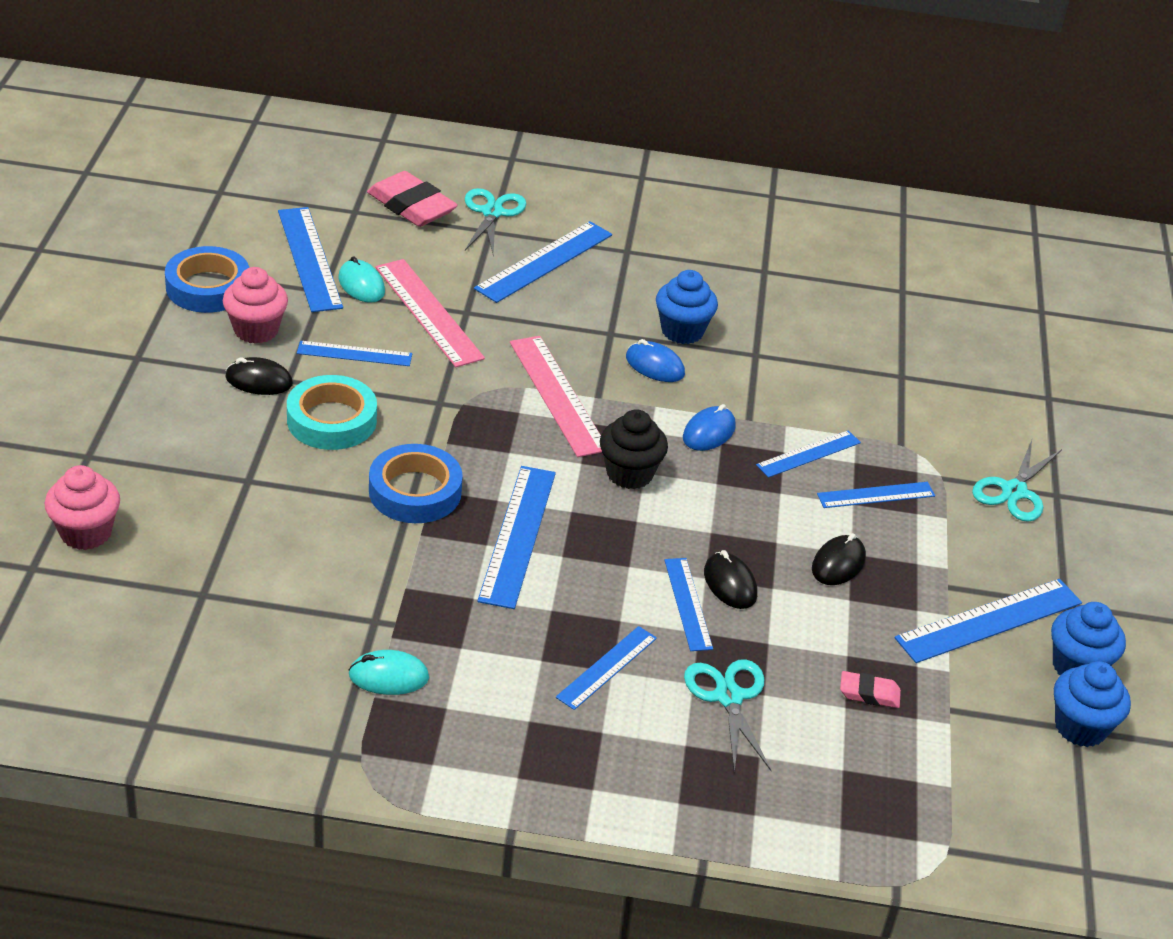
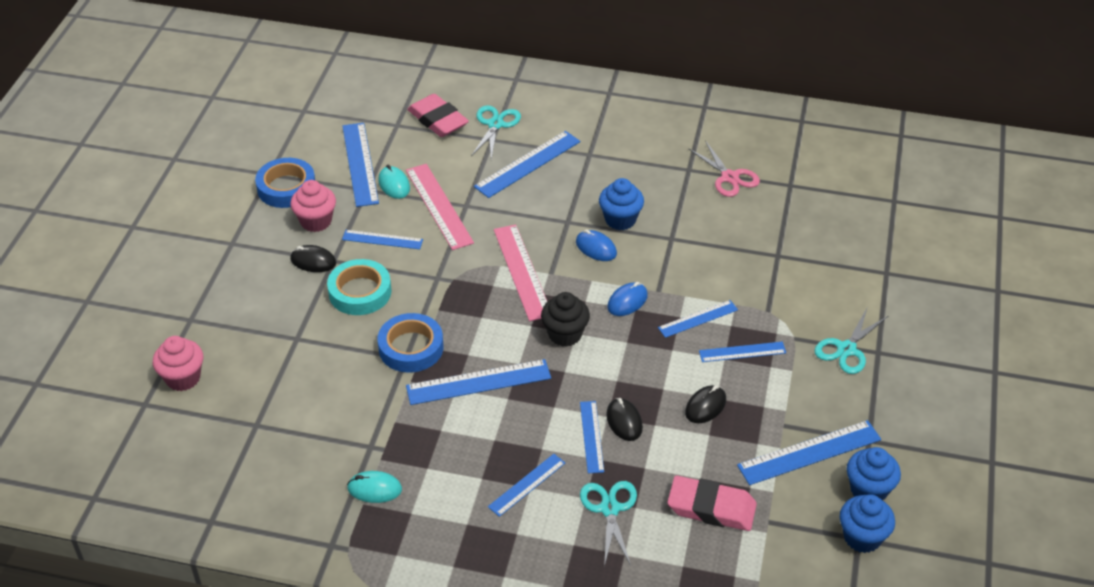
camera: 10 degrees right, 5 degrees up
(518, 535) = (478, 382): blue ruler -> blue ruler turned 60 degrees clockwise
(820, 281) = (729, 177): none -> pink scissors
(869, 693) = (711, 508): pink eraser -> pink eraser, size x1.96

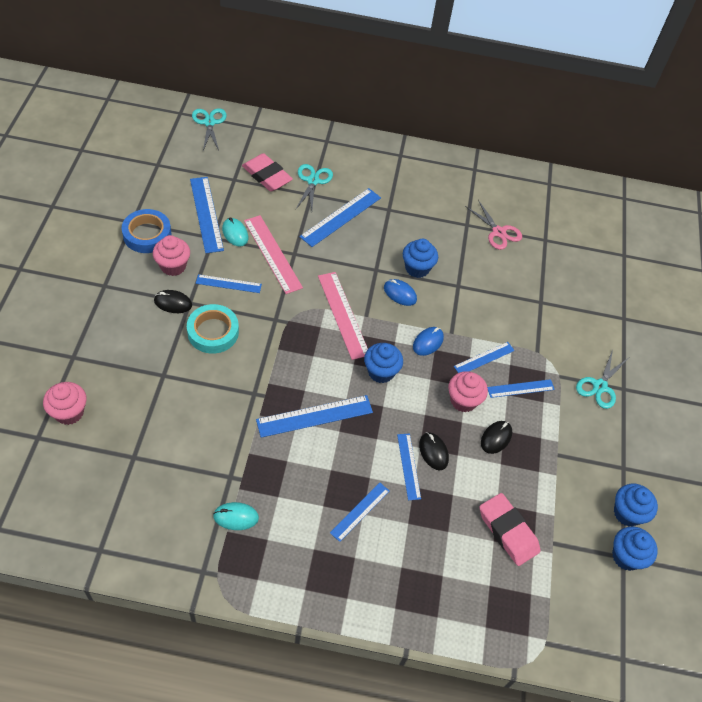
camera: 10 degrees left, 10 degrees up
(411, 348) = (258, 384): blue tape -> none
(565, 334) = (381, 372): black cupcake -> blue cupcake
(610, 509) = (428, 533): turquoise scissors -> turquoise scissors (209, 123)
(667, 365) = (463, 400): none -> pink cupcake
(711, 508) = (508, 531): pink eraser -> pink eraser turned 45 degrees clockwise
(809, 452) = (579, 479): blue ruler -> none

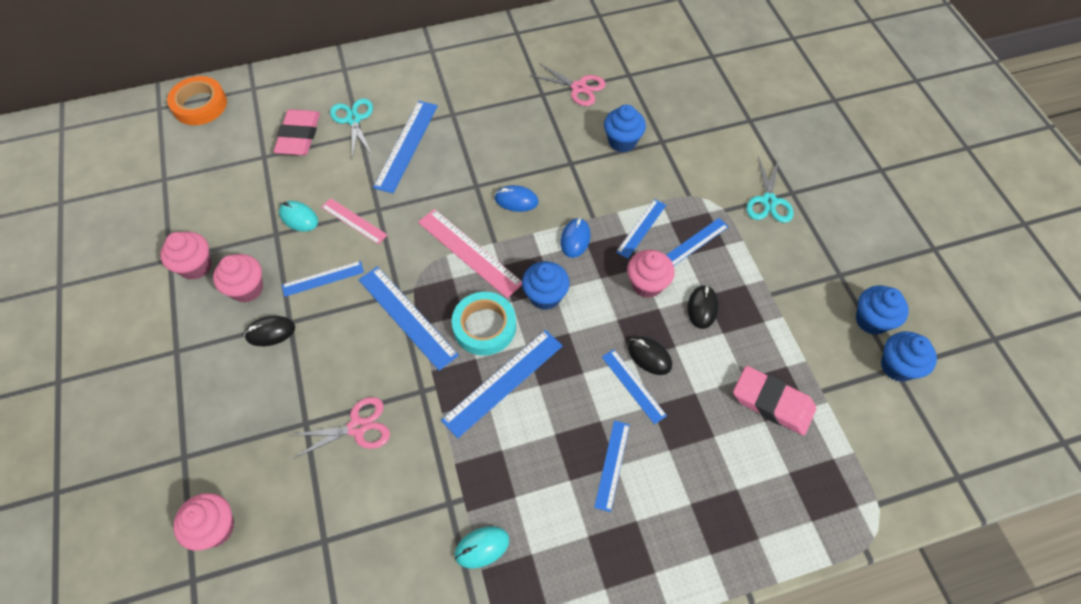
camera: 20 degrees left, 5 degrees up
(147, 235) = (196, 266): blue tape -> pink cupcake
(196, 395) = (357, 427): none -> pink scissors
(206, 214) = (253, 210): blue ruler -> blue ruler (407, 317)
(209, 123) = (200, 105): turquoise scissors -> orange tape
(213, 332) = (336, 343): turquoise tape -> turquoise tape (484, 326)
(267, 176) = (299, 136): pink eraser -> pink eraser turned 75 degrees clockwise
(272, 254) = (354, 221): pink ruler -> pink ruler, size x0.61
(417, 268) = (518, 164): blue cupcake -> blue cupcake (622, 141)

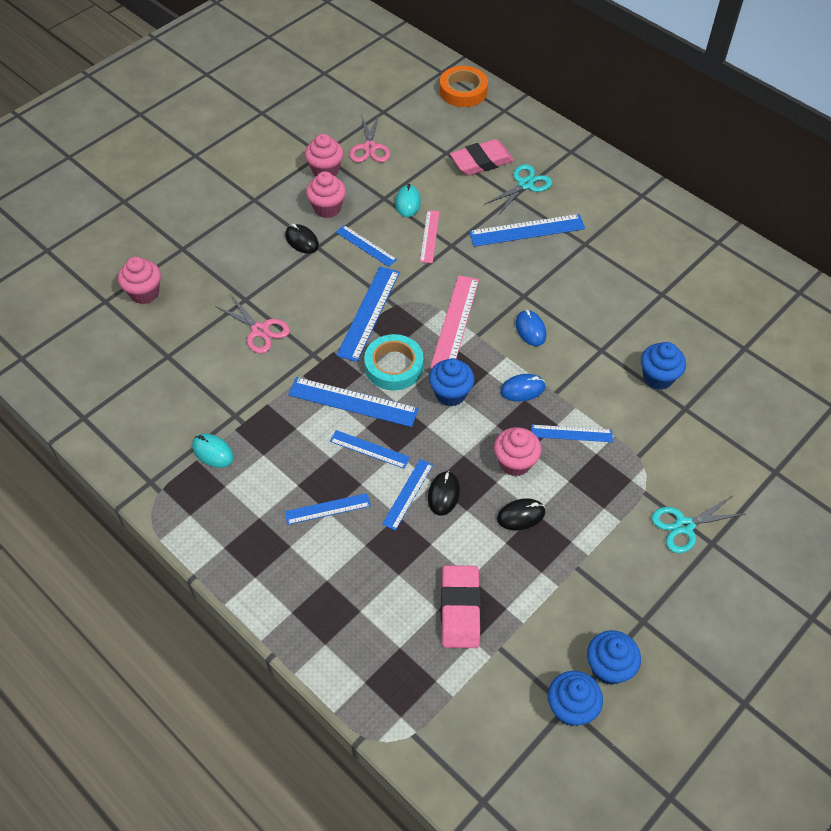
camera: 60 degrees right, 5 degrees down
(579, 88) = (693, 317): pink scissors -> pink scissors (369, 148)
(695, 242) = (588, 482): blue ruler -> blue ruler (369, 449)

